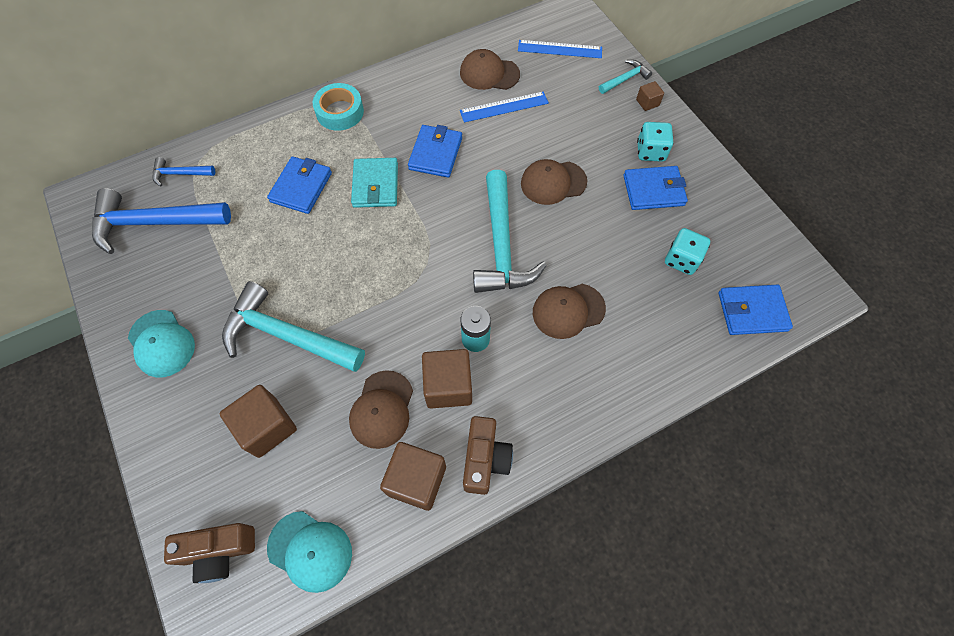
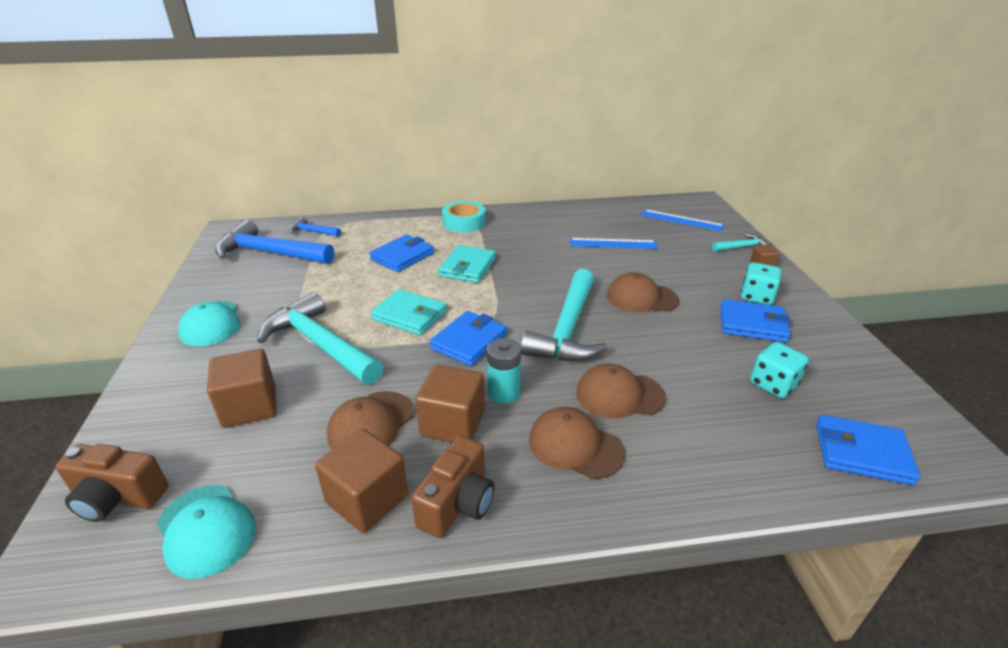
camera: 20 degrees right, 30 degrees down
(351, 271) = (409, 315): none -> turquoise wallet
(435, 153) = (534, 259): blue wallet -> blue wallet (469, 341)
(489, 73) = (608, 223): brown cap -> brown cap (575, 446)

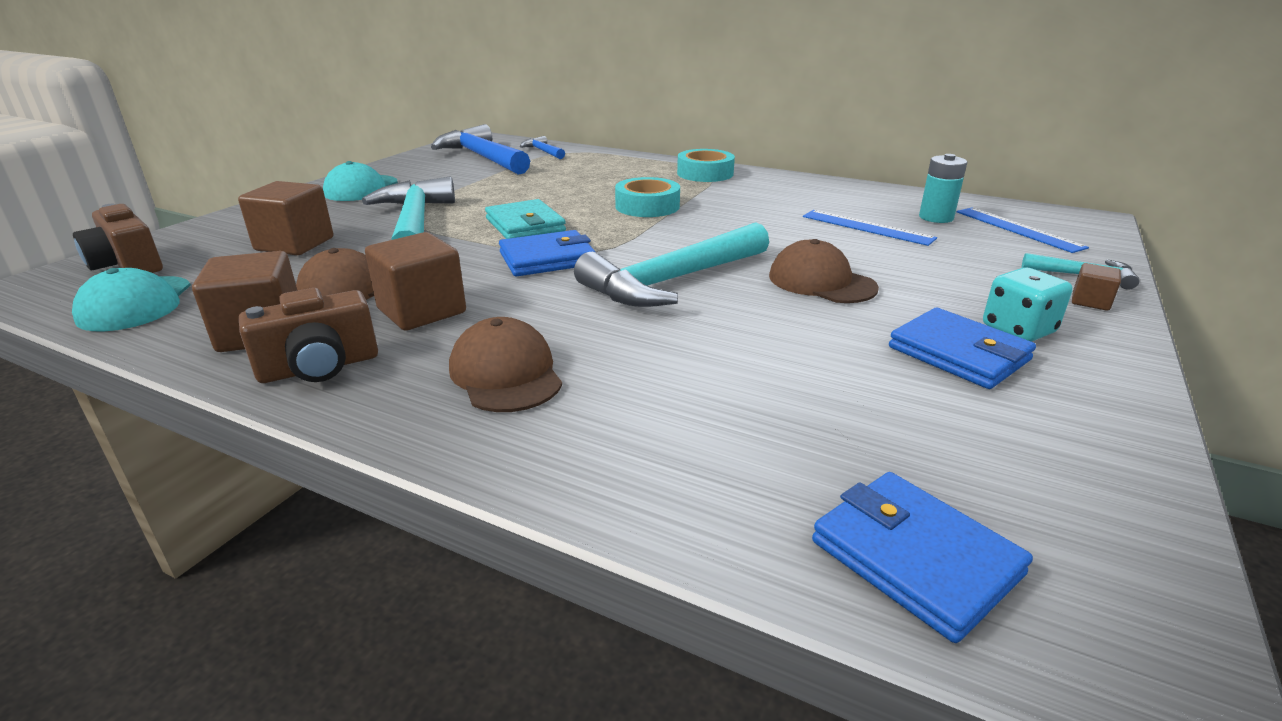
camera: 35 degrees right, 5 degrees down
(402, 256) = (594, 184): blue wallet -> none
(467, 267) = (647, 206): turquoise wallet -> turquoise tape
(504, 393) = (510, 306): turquoise battery -> turquoise battery (936, 217)
(619, 395) = (634, 353): brown cap -> none
(773, 384) = (882, 423): turquoise dice -> none

